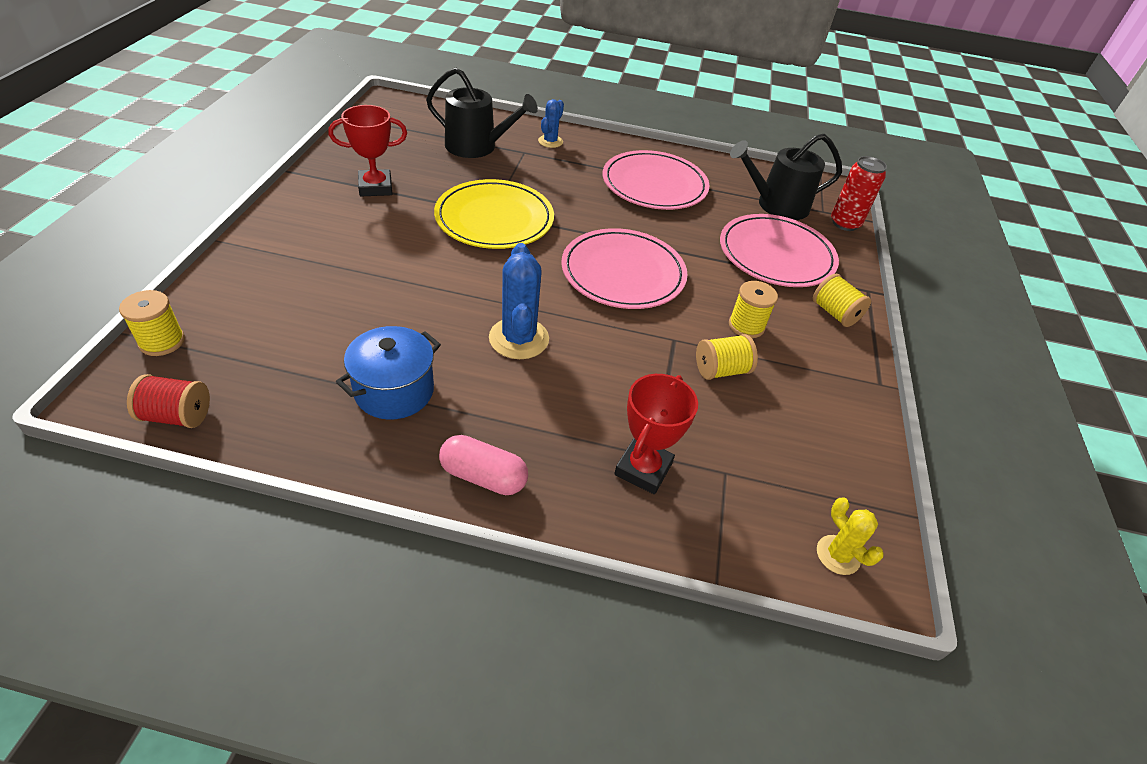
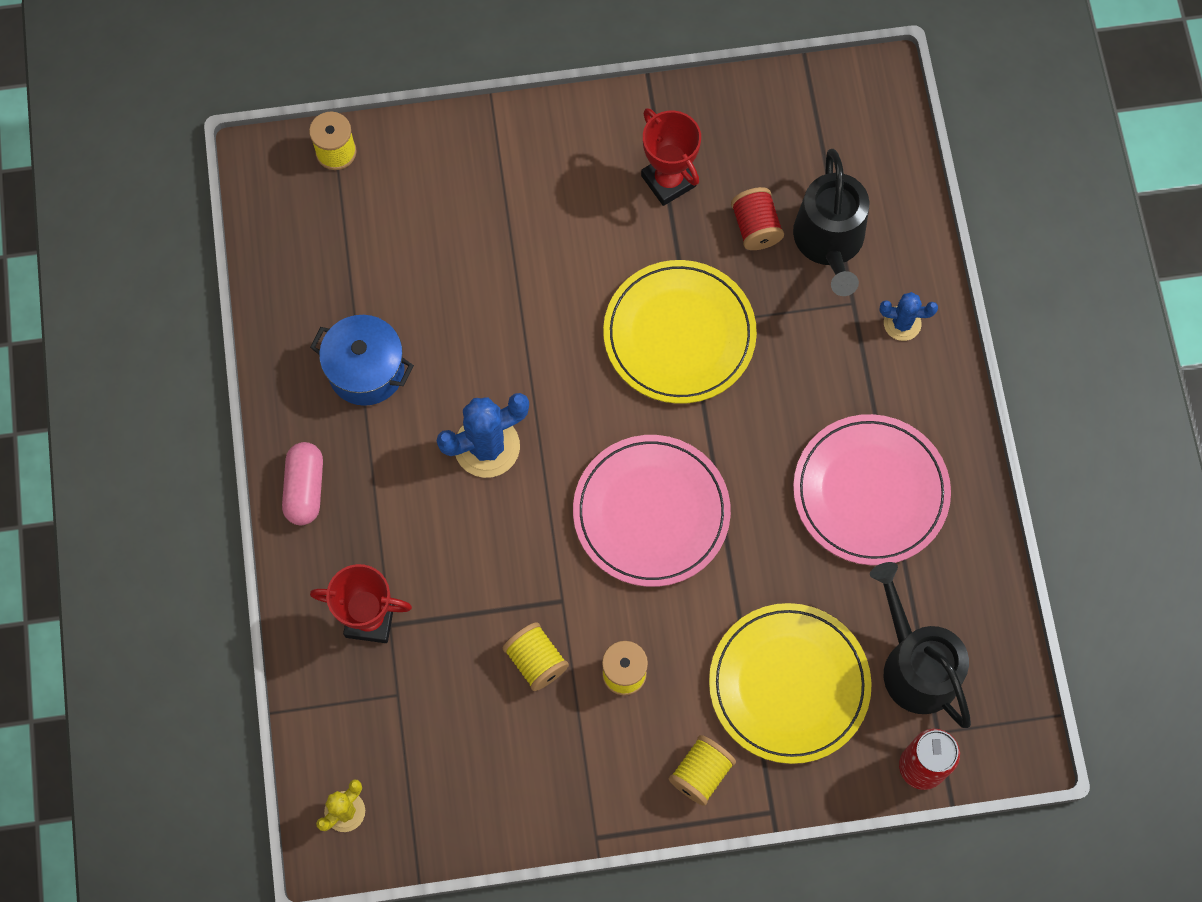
camera: 75 degrees right, 25 degrees up
(177, 416) = (264, 223): red spool -> red spool (755, 227)
(776, 255) = (789, 684): pink plate -> yellow plate

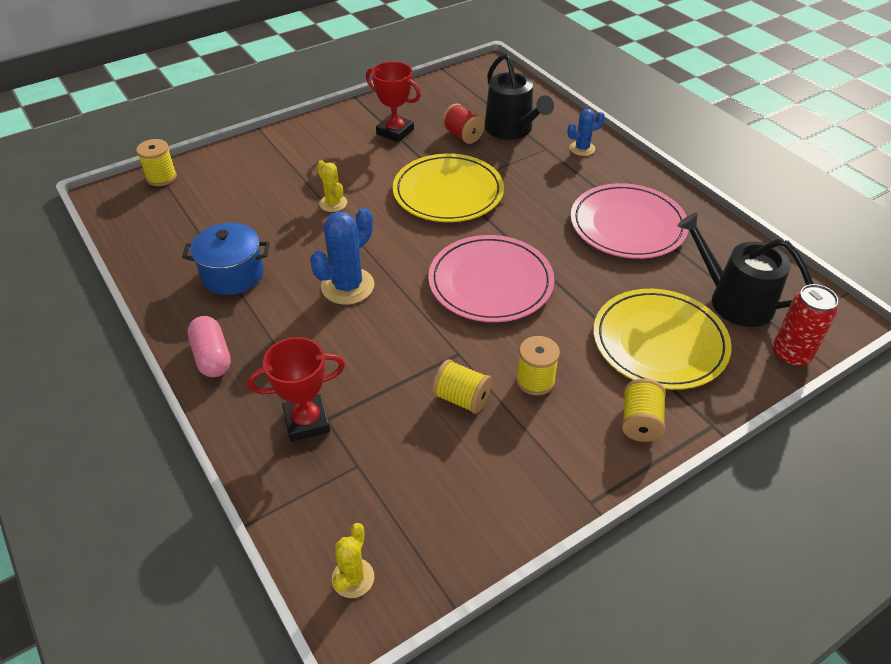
camera: 25 degrees left, 25 degrees down
(528, 294) = (333, 203): none -> yellow cactus

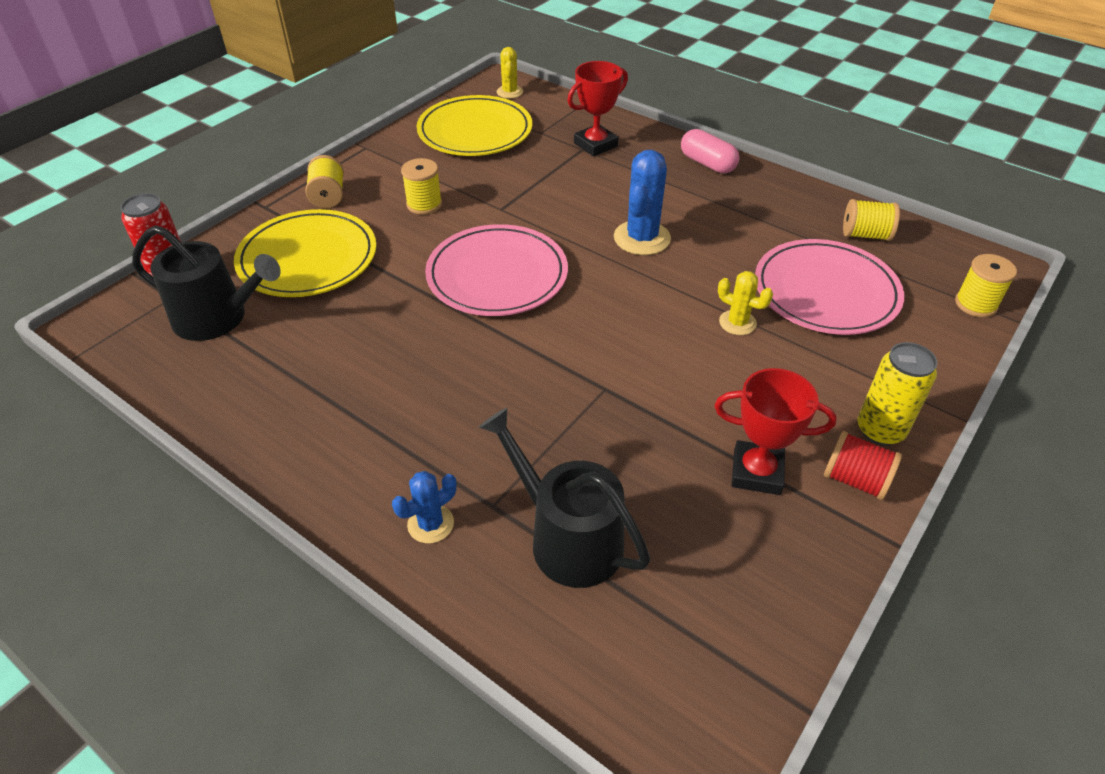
camera: 160 degrees right, 0 degrees up
(233, 274) = (762, 223): blue pot -> none
(310, 133) = (880, 430): none -> yellow can
(448, 192) = (605, 377): yellow plate -> yellow plate (475, 131)
(461, 398) = (483, 181): yellow spool -> yellow spool (865, 235)
(463, 135) = (644, 496): red spool -> red spool (855, 480)
(627, 225) = (344, 387): pink plate -> pink plate (826, 291)

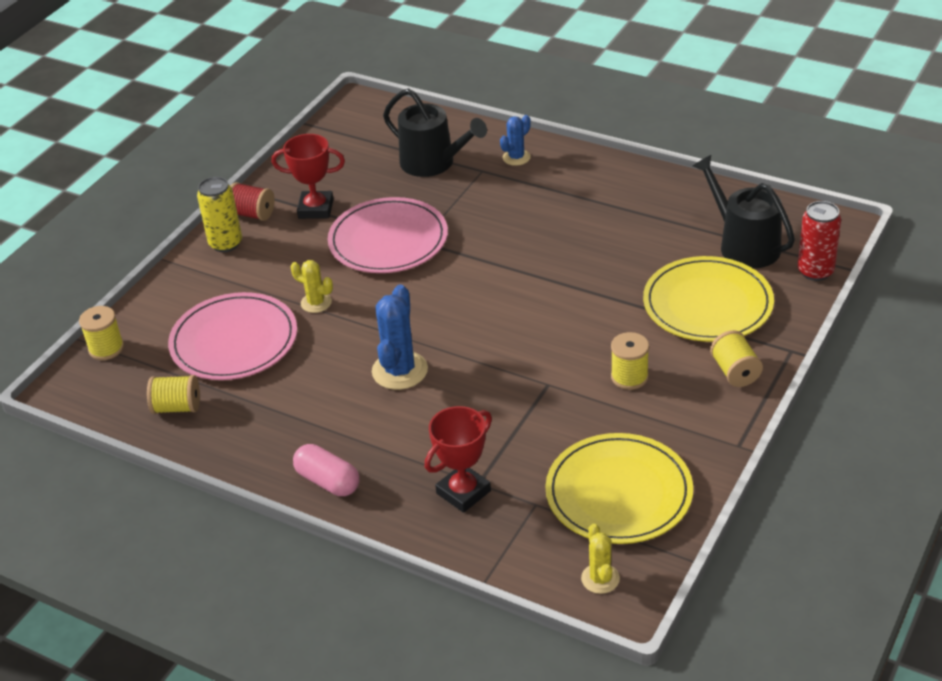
camera: 175 degrees right, 5 degrees down
(217, 318) = (744, 245): black watering can -> black watering can turned 45 degrees clockwise
(497, 275) = (528, 314): pink plate -> pink plate (388, 240)

